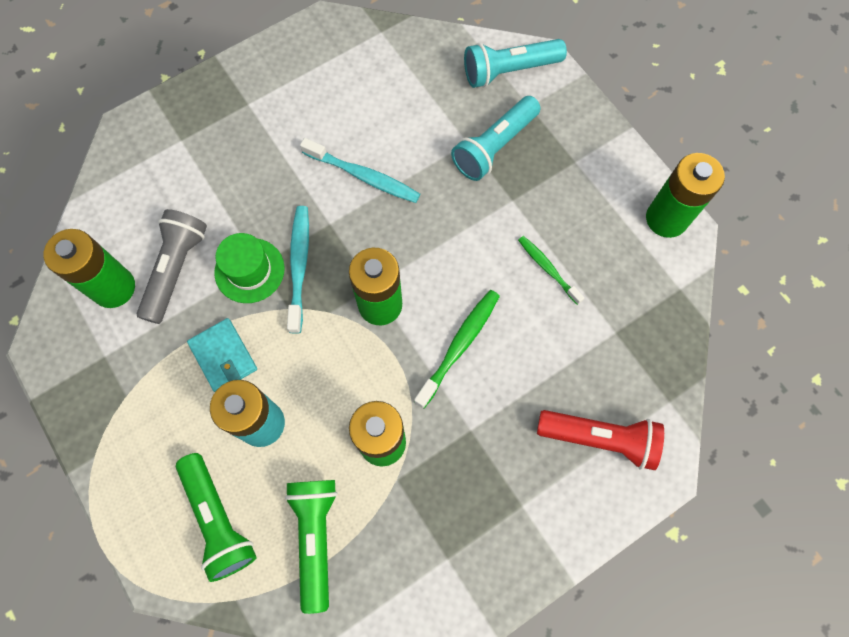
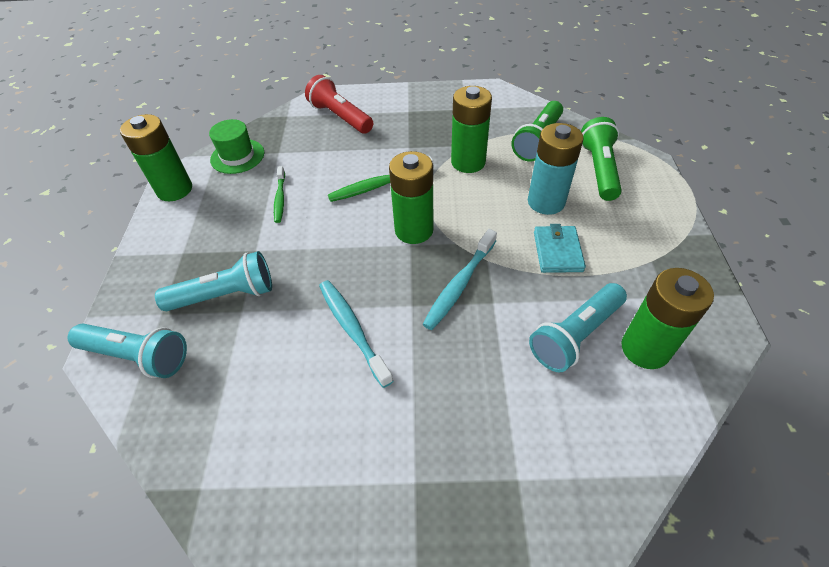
camera: 145 degrees left, 20 degrees down
(176, 269) = (575, 335): grey flashlight -> turquoise flashlight
(249, 270) = (505, 302): green hat -> green hat (237, 156)

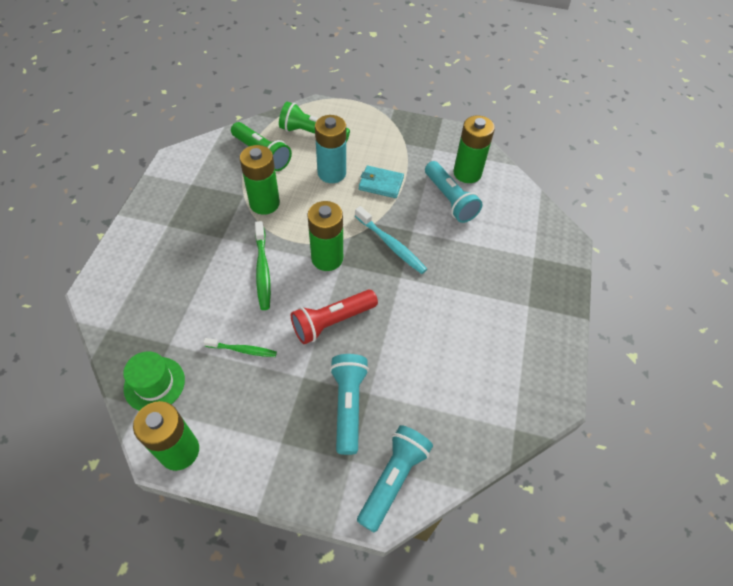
camera: 80 degrees left, 5 degrees up
(340, 117) = (142, 281): red flashlight -> red flashlight (332, 321)
(352, 329) = (411, 318): turquoise toothbrush -> none

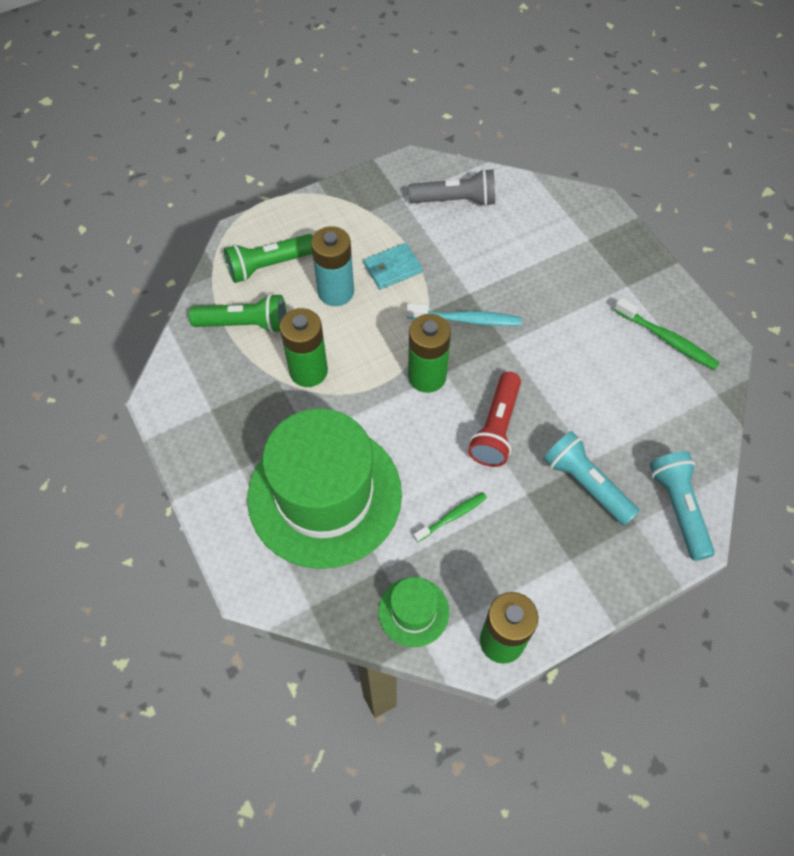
camera: 40 degrees left, 5 degrees up
(190, 276) = (324, 495): none -> green hat
(262, 270) = (384, 434): green toothbrush -> green toothbrush (667, 339)
(449, 200) = (468, 238): turquoise flashlight -> none
(467, 173) = (455, 200): green battery -> grey flashlight

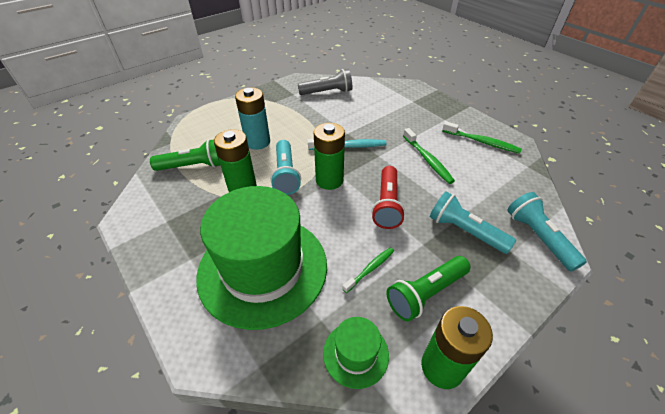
camera: 10 degrees left, 15 degrees down
(269, 265) = (210, 133): green flashlight -> green flashlight (425, 293)
(368, 357) = (285, 174): none -> turquoise flashlight
(392, 268) = (294, 126): turquoise wallet -> none
(574, 361) = (427, 160): none -> green toothbrush

